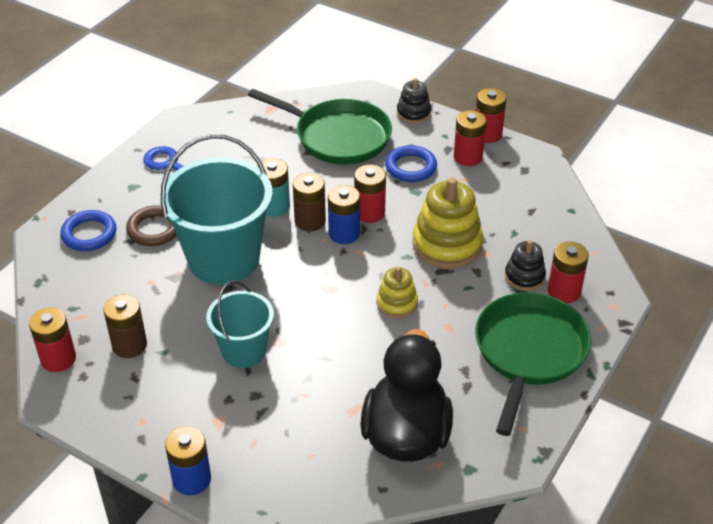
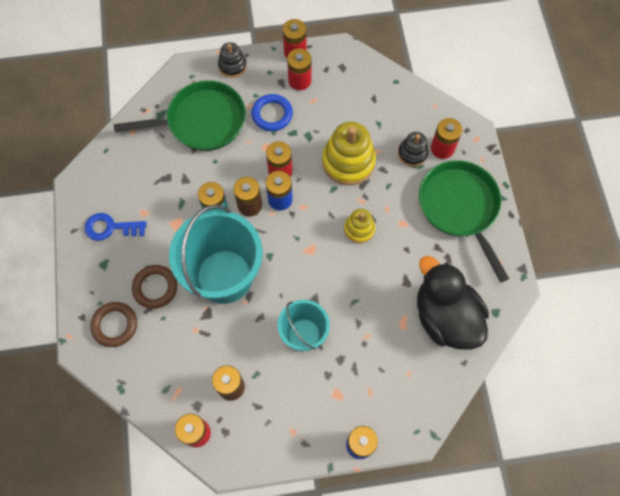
camera: 40 degrees left, 25 degrees up
(89, 234) = (115, 325): blue ring -> brown ring

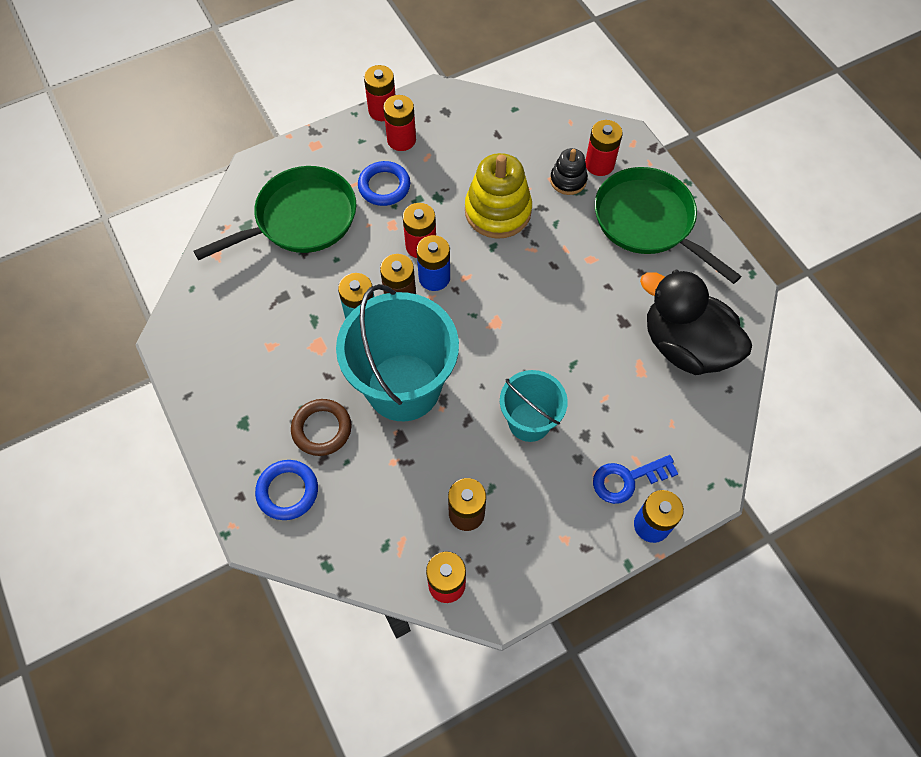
camera: 20 degrees left, 5 degrees down
(110, 227) = (235, 377): blue key -> blue key (627, 479)
(115, 325) = (287, 491): brown ring -> blue ring
(232, 66) = (313, 147): black stacking toy -> none
(359, 229) = (543, 281): yellow stacking toy -> none

